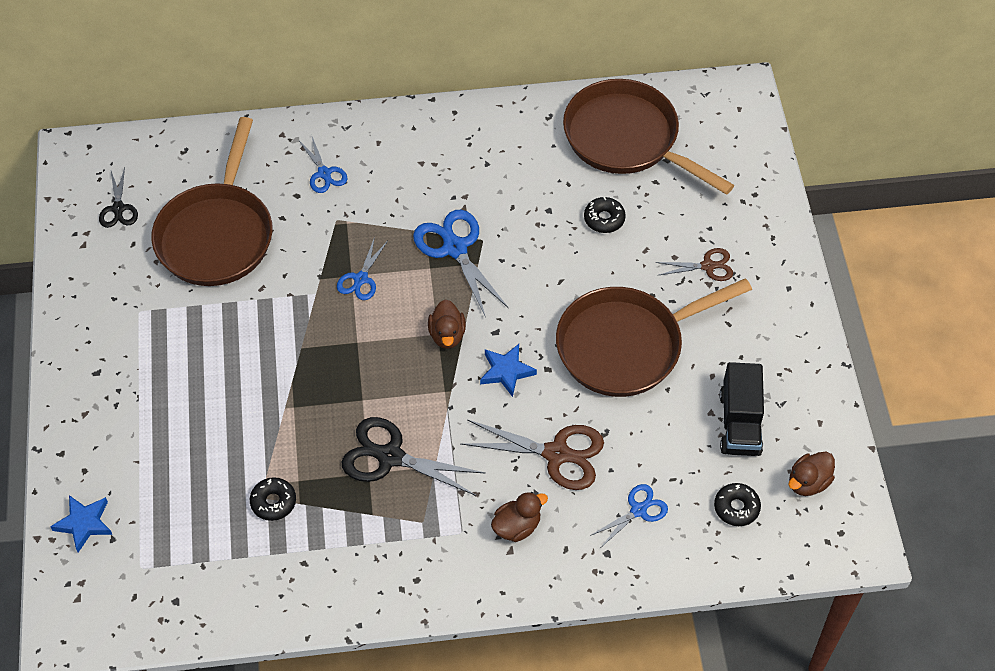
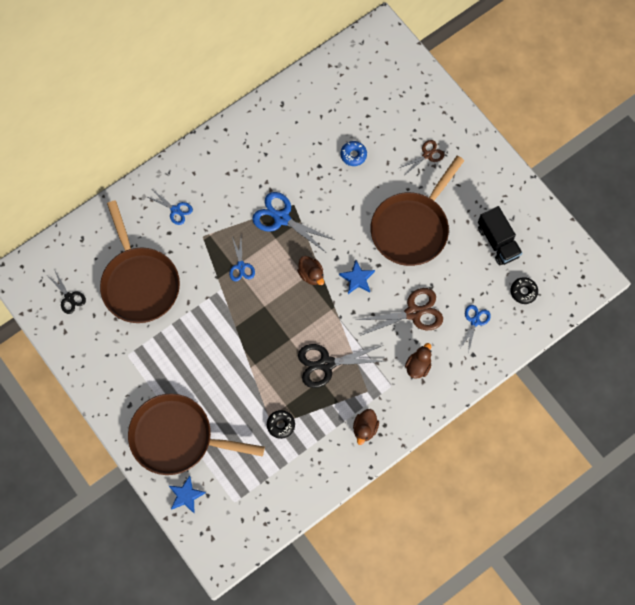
camera: 30 degrees left, 15 degrees up
(604, 219) = (353, 155): black donut -> blue donut
(627, 139) = (335, 96): brown pan -> brown pan (177, 437)
(808, 482) = (551, 257): brown duck -> brown duck (365, 428)

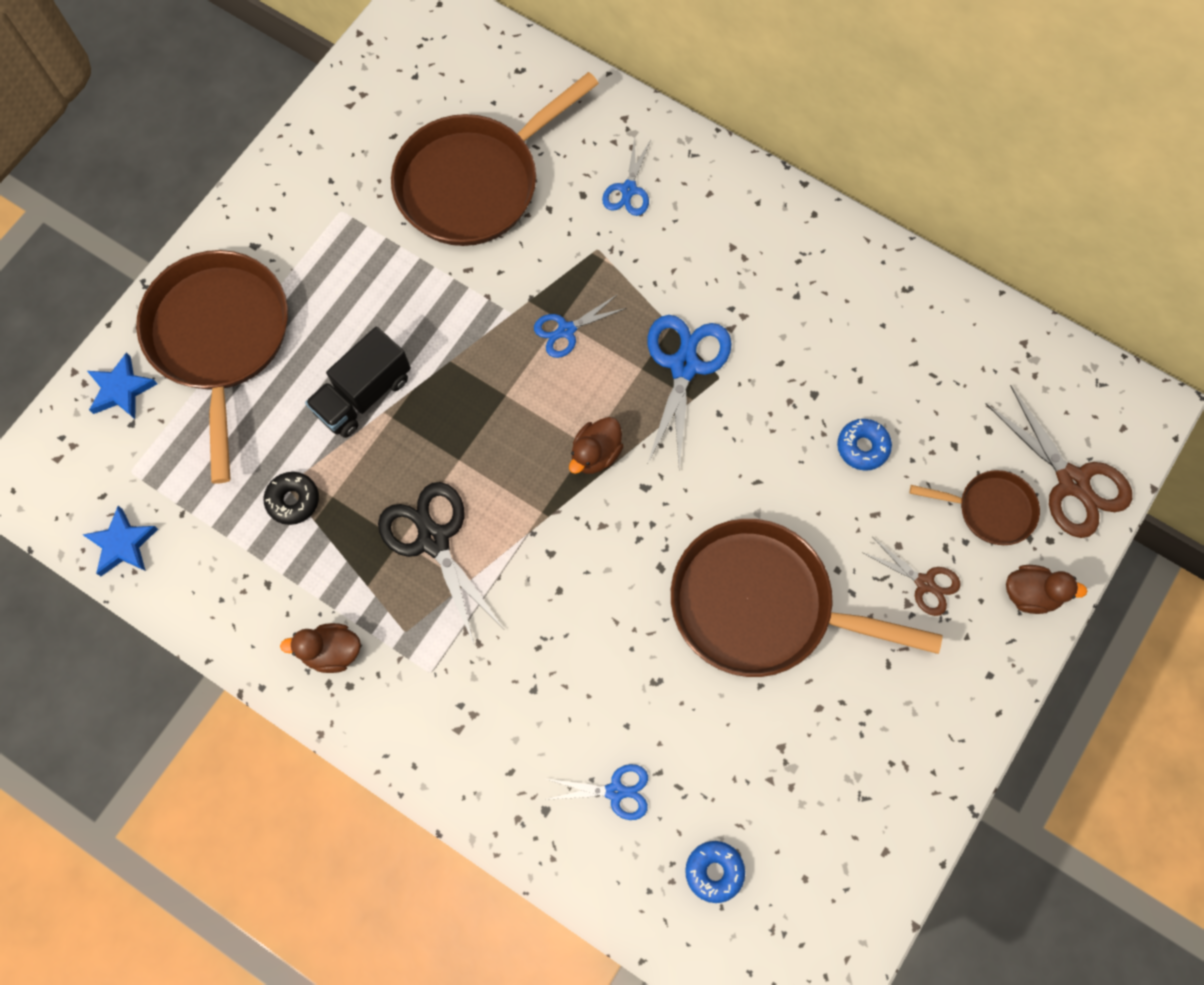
camera: 70 degrees right, 0 degrees up
(69, 297) = (410, 89): black scissors -> none
(357, 279) = (618, 538): blue star -> blue star (122, 544)
(403, 114) = (990, 509): none -> brown pan
(413, 312) = (590, 666): brown scissors -> brown scissors (1072, 482)
(418, 366) = (486, 710): brown duck -> brown duck (1031, 594)
(498, 242) = (800, 783): black truck -> black truck (363, 394)
(523, 292) = (714, 871): black donut -> blue donut

